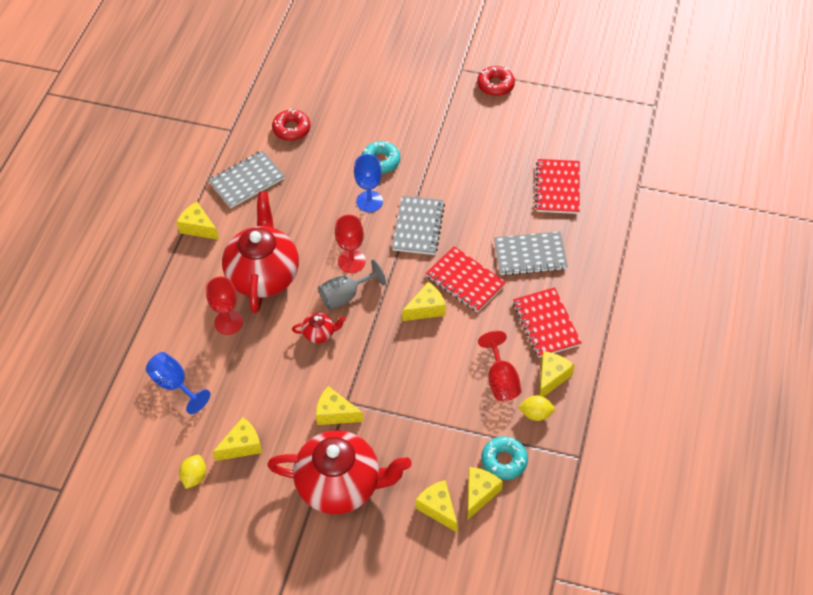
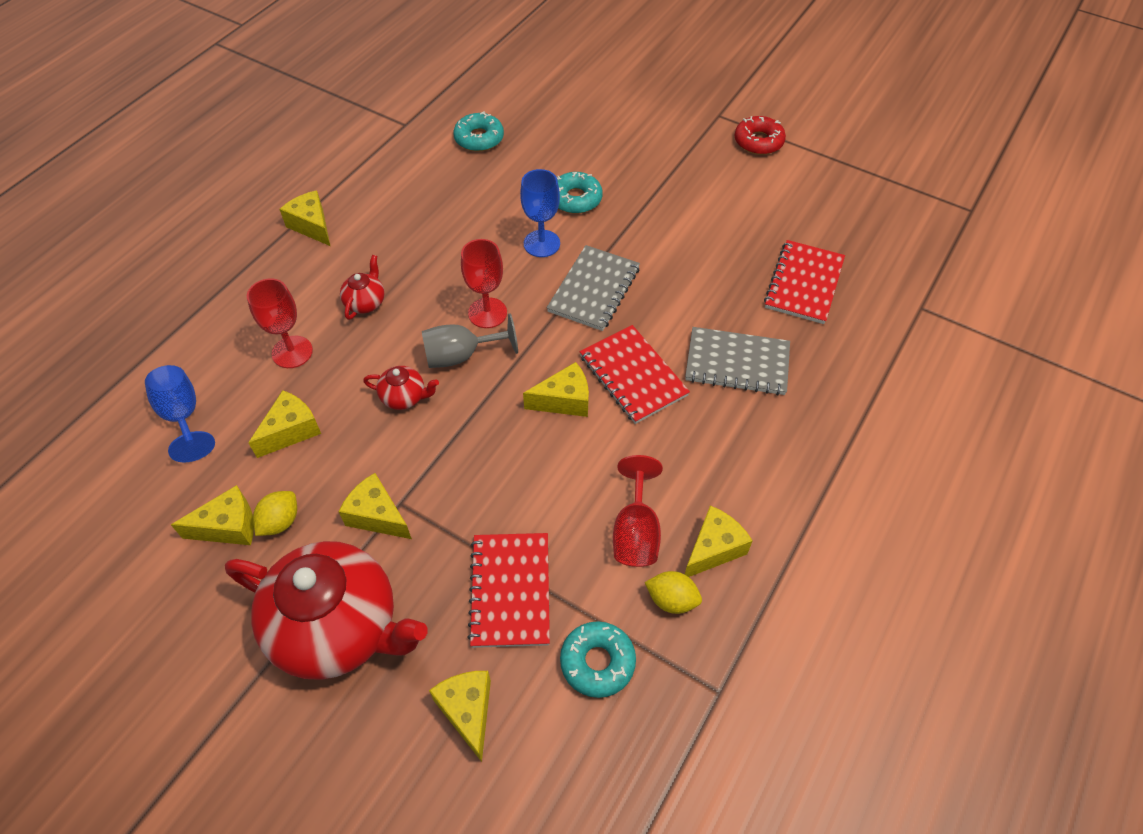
camera: 15 degrees right, 0 degrees up
(194, 477) = (143, 554): yellow lemon -> yellow lemon (280, 522)
(247, 180) = (397, 185): grey notebook -> none
(263, 275) = (365, 302): red teapot -> red teapot, size x0.41
(291, 129) = (479, 138): red donut -> turquoise donut
(479, 494) = (540, 706): yellow cheese -> yellow cheese (291, 431)
(546, 324) = (730, 466): red notebook -> red notebook (510, 590)

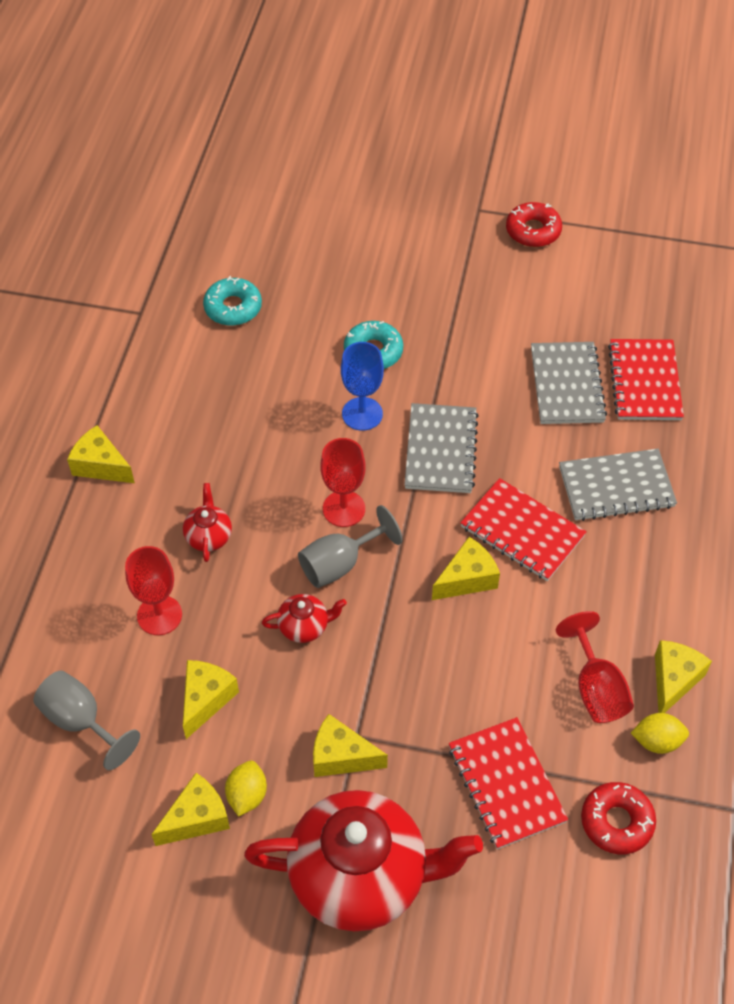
camera: 20 degrees left, 0 degrees up
(183, 416) = (81, 721): blue goblet -> grey goblet
(467, 711) = (521, 908): yellow cheese -> none
(597, 662) = (616, 821): turquoise donut -> red donut
(731, 268) = (567, 385): none -> grey notebook

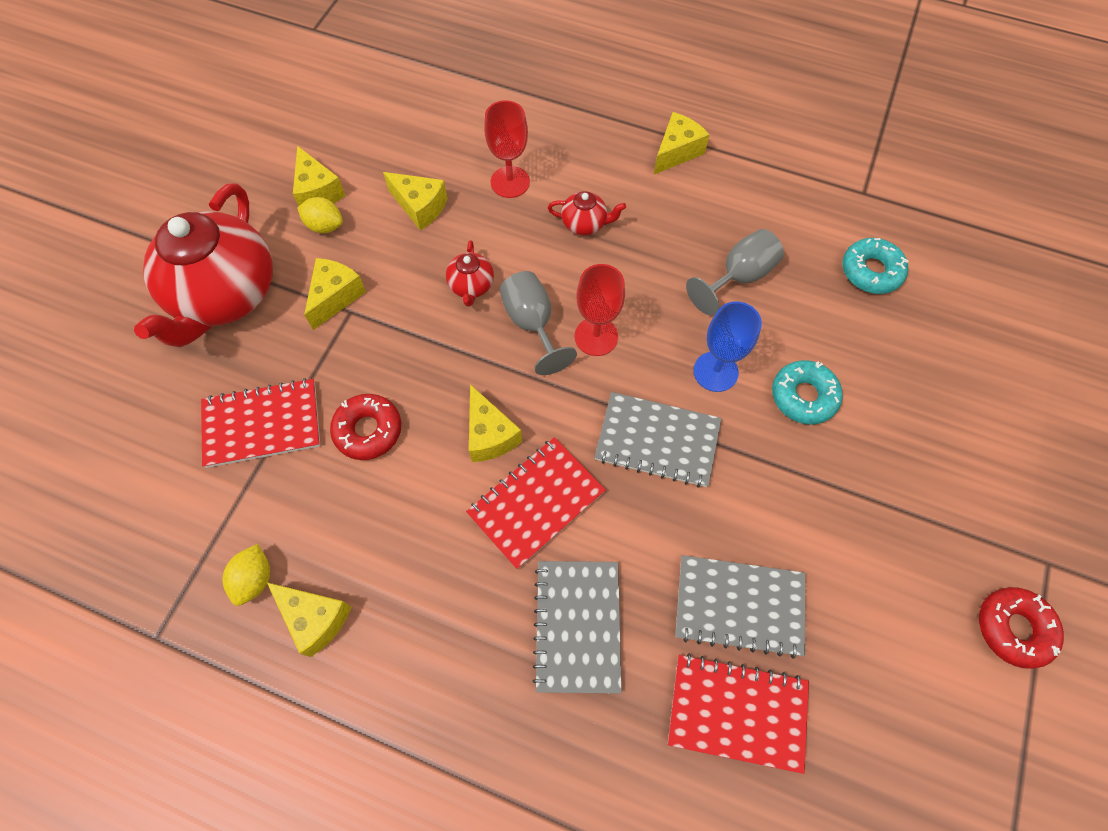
camera: 100 degrees right, 10 degrees up
(81, 721) = (426, 126): grey goblet -> grey goblet (738, 277)
(595, 688) = (332, 532): red goblet -> none
(616, 821) = (189, 515): red donut -> red donut (368, 430)

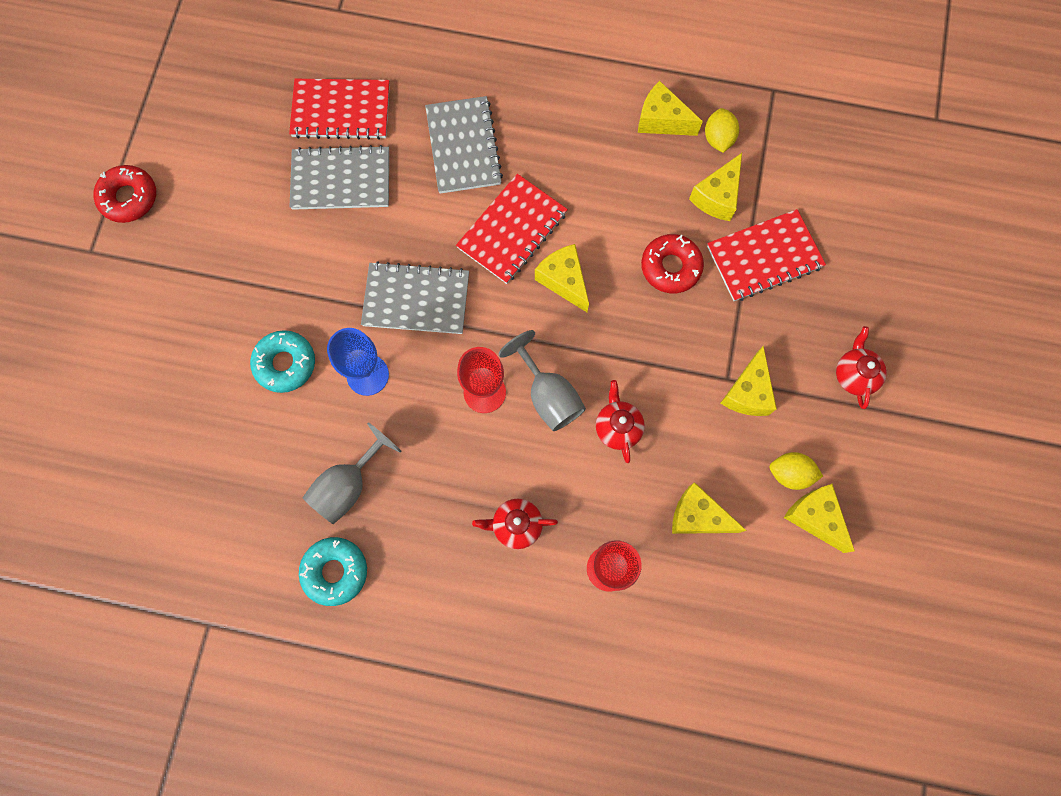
camera: 170 degrees right, 10 degrees up
(226, 296) = (854, 374): red teapot -> red teapot, size x0.41
(676, 152) = (425, 649): yellow cheese -> yellow cheese (717, 197)
(871, 271) = (210, 516): turquoise donut -> turquoise donut (335, 571)

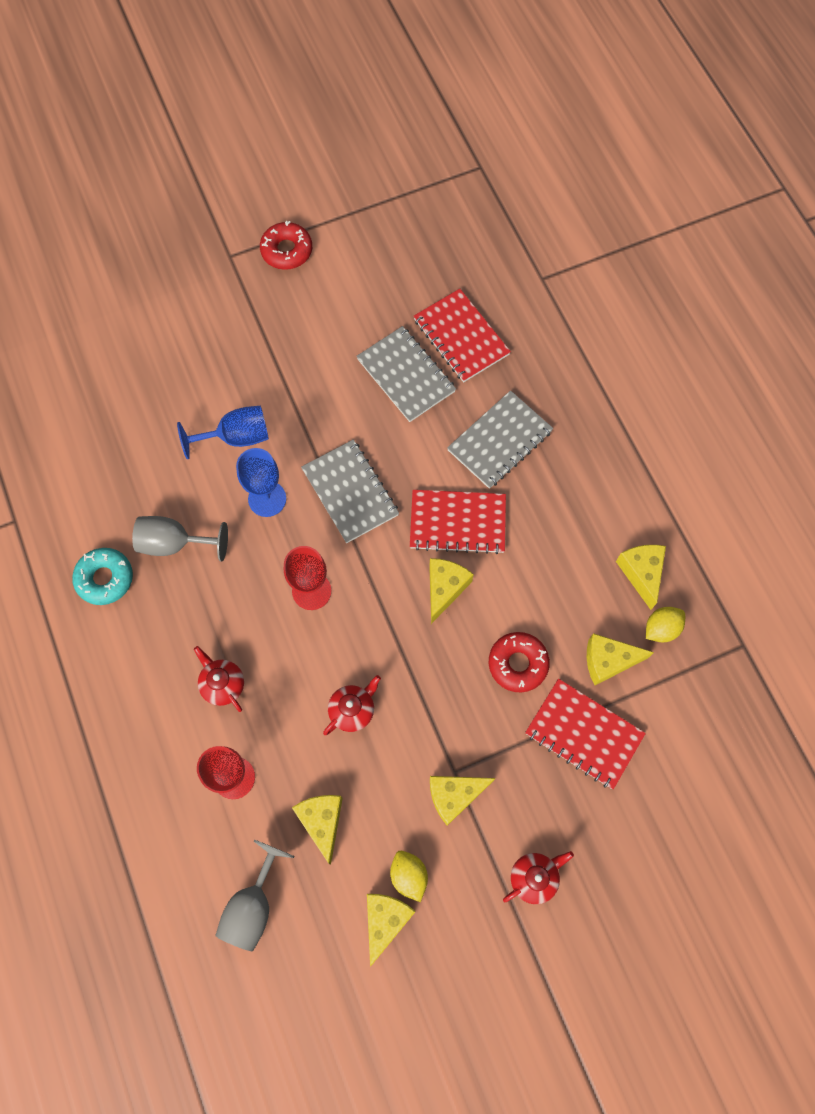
camera: 55 degrees right, 5 degrees down
(285, 364) = (236, 437): turquoise donut -> blue goblet
(548, 395) = (342, 639): grey goblet -> grey goblet (253, 905)

